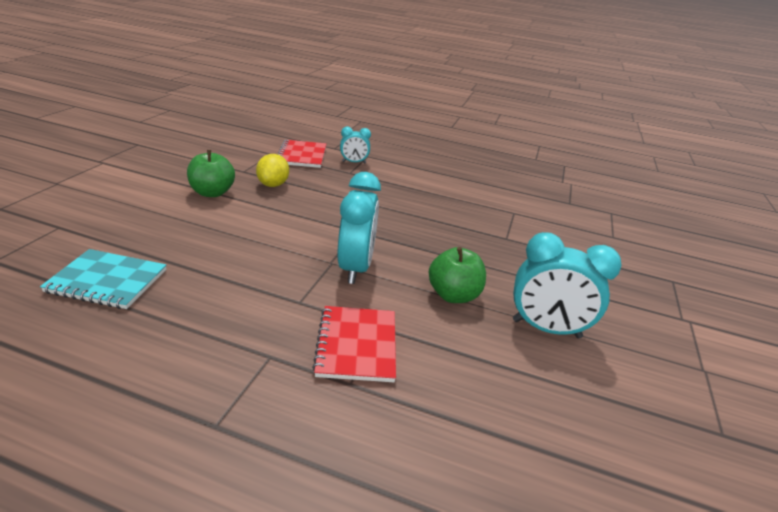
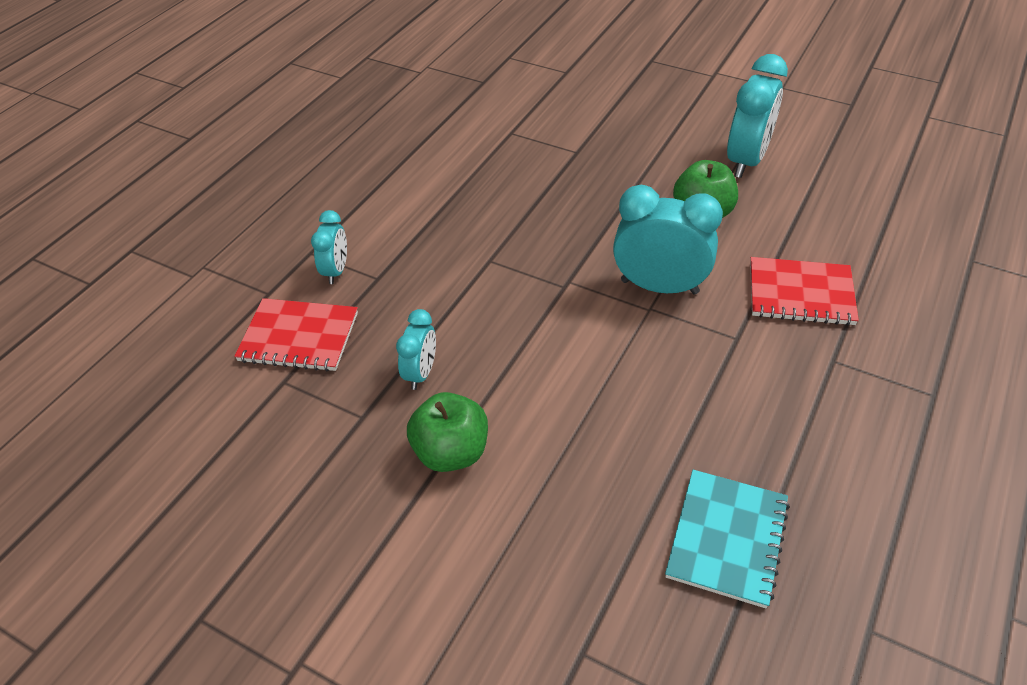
camera: 75 degrees left, 15 degrees up
(273, 184) = (421, 373): yellow lemon -> turquoise clock

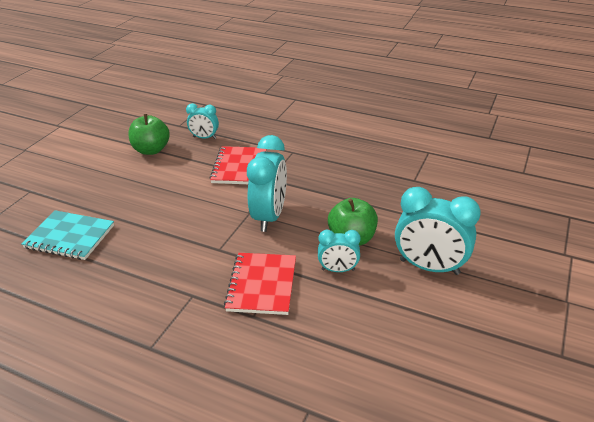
camera: 85 degrees right, 10 degrees down
(299, 337) = (233, 104): red notebook -> red notebook (239, 167)
(336, 271) = (281, 107): turquoise clock -> turquoise clock (338, 270)

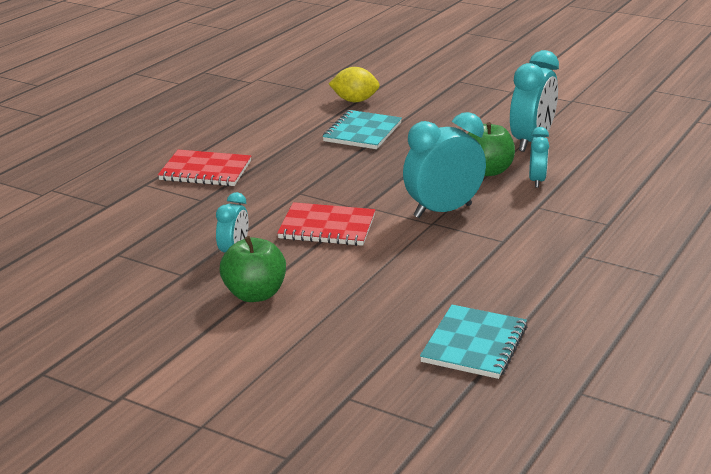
camera: 85 degrees left, 10 degrees down
(261, 285) = (562, 218): red notebook -> red notebook (205, 171)
(269, 216) = (442, 211): turquoise clock -> turquoise clock turned 45 degrees counterclockwise
(411, 170) = (362, 132): none -> turquoise notebook
(477, 161) = (354, 101): none -> yellow lemon

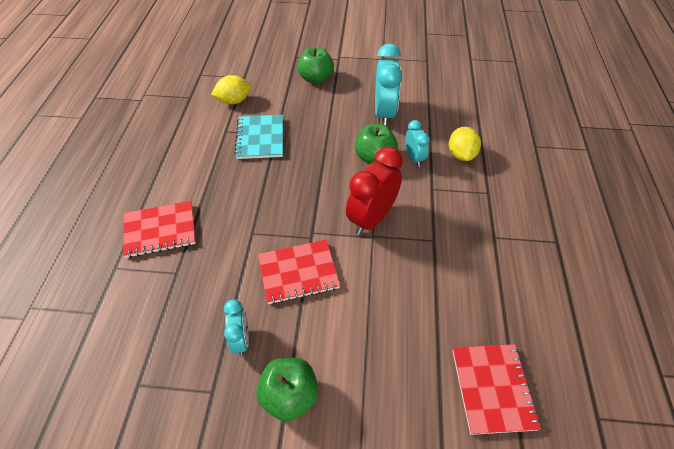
camera: 25 degrees left, 25 degrees up
(442, 211) = (371, 218): turquoise clock -> red clock
(468, 101) = (316, 79): none -> green apple
(474, 344) = (493, 388): turquoise notebook -> red notebook
(601, 190) = (461, 154): none -> yellow lemon

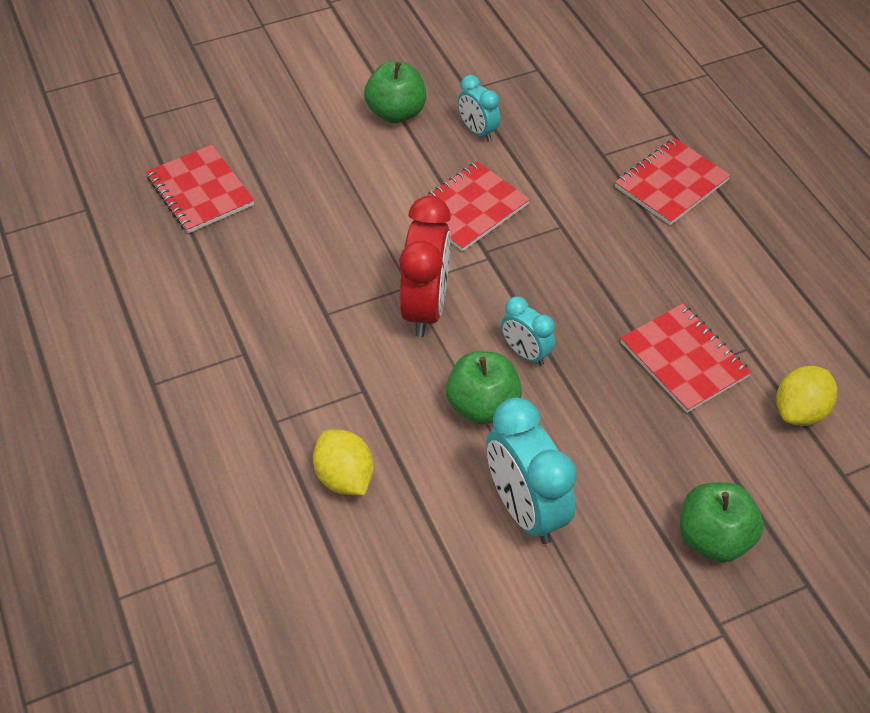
camera: 150 degrees right, 0 degrees up
(260, 138) = (684, 359): turquoise notebook -> red notebook
(414, 158) = (419, 434): turquoise clock -> turquoise clock (525, 353)

